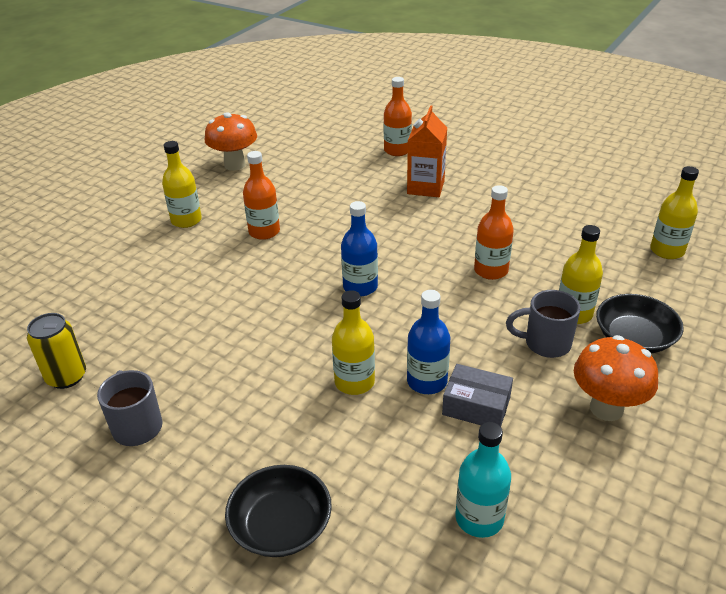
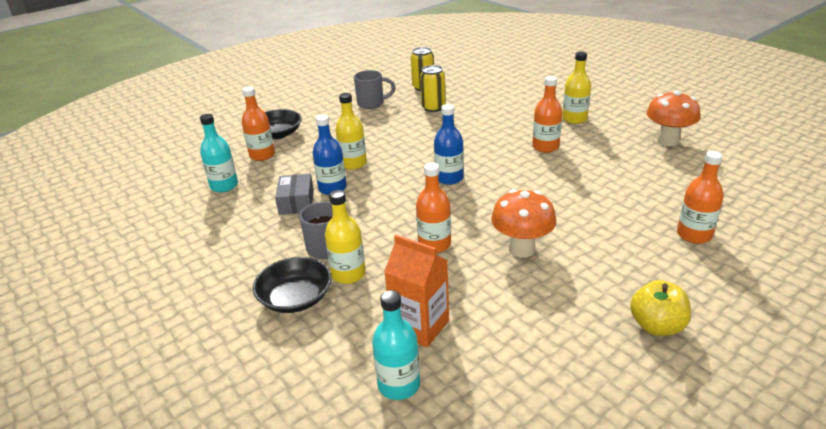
camera: 110 degrees right, 5 degrees down
(154, 345) = (433, 108): none -> yellow can
(365, 512) = (262, 155): none -> orange bottle
(425, 187) = (600, 238): orange carton -> orange carton (420, 326)
(476, 406) = (296, 202): grey box -> grey box turned 45 degrees counterclockwise
(516, 161) = (656, 326): none -> yellow apple
(606, 408) = (245, 255): orange mushroom -> orange mushroom (521, 249)
(667, 251) = (399, 385): yellow bottle -> turquoise bottle

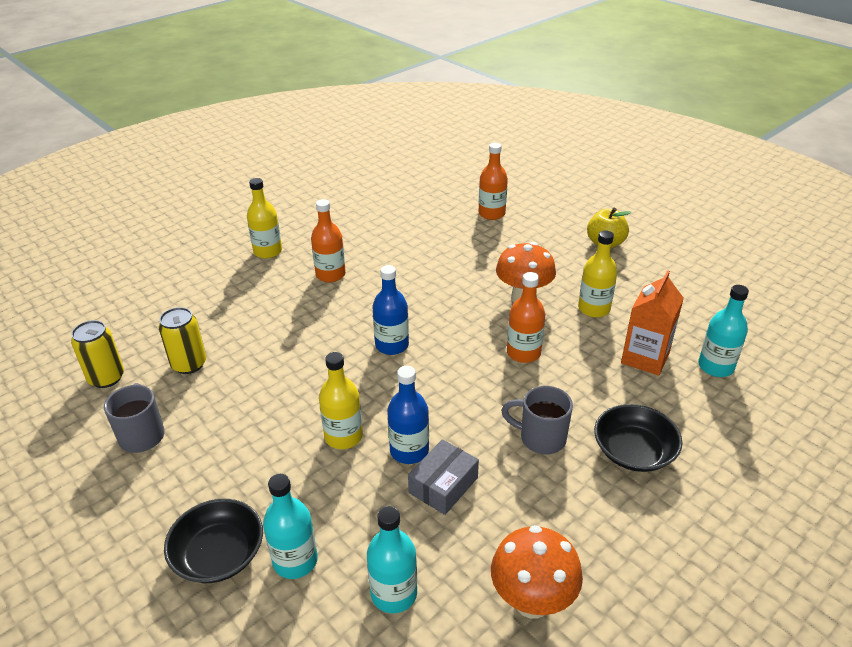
camera: 95 degrees left, 5 degrees up
(262, 155) = (295, 561): orange bottle -> turquoise bottle
(296, 202) = (443, 485): grey box -> grey box turned 45 degrees counterclockwise
(348, 274) = (584, 413): yellow bottle -> yellow bottle (594, 309)
(667, 141) = (334, 204): orange mushroom -> orange mushroom (532, 601)

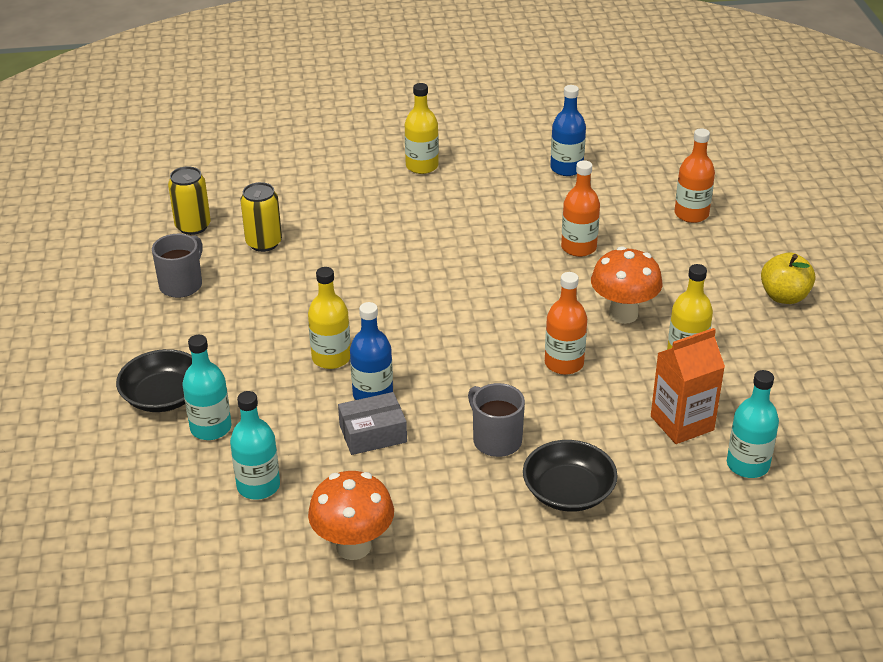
camera: 35 degrees right, 0 degrees up
(330, 275) = (458, 212): orange bottle -> orange bottle (578, 247)
(392, 345) = (448, 302): blue bottle -> blue bottle (566, 168)

